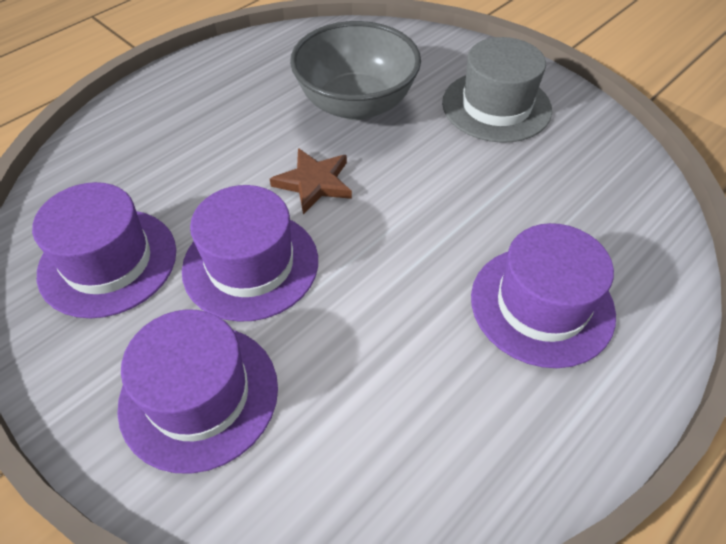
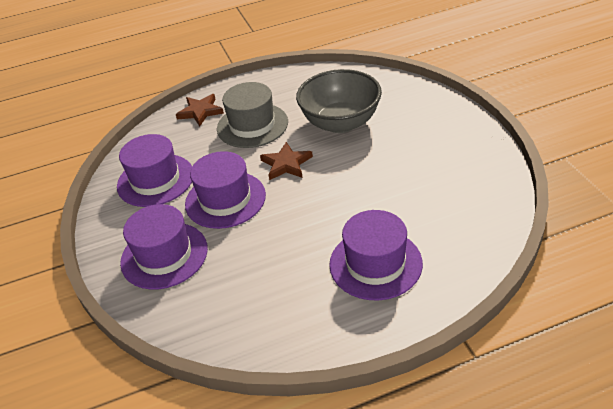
camera: 30 degrees right, 10 degrees down
(125, 129) = (200, 111): none -> brown star
(496, 106) = (432, 142): grey hat -> grey hat (252, 125)

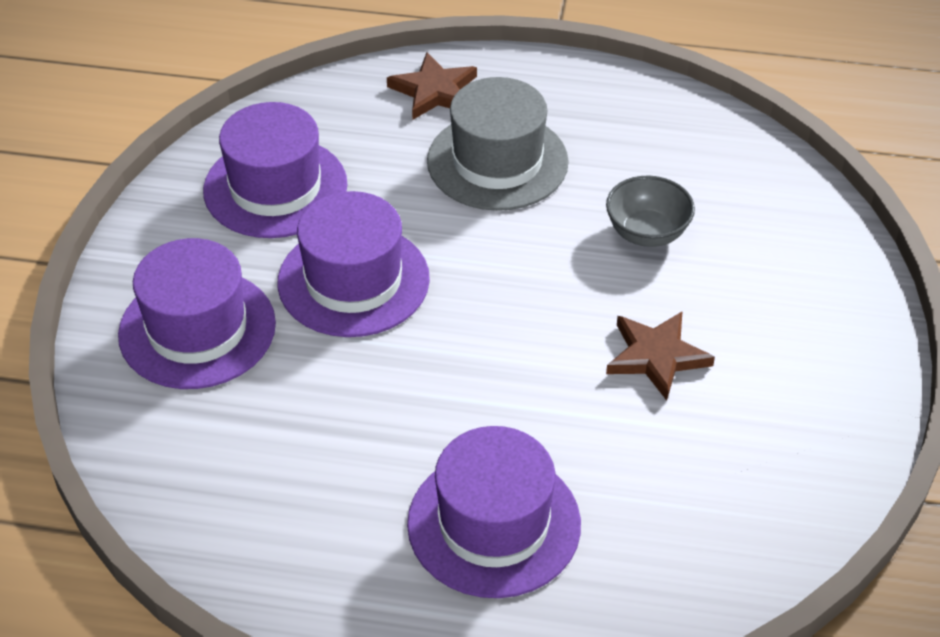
camera: 25 degrees right, 5 degrees up
(286, 164) = (495, 266): brown star -> brown star (656, 356)
(341, 123) = (647, 233): grey bowl -> grey bowl, size x0.52

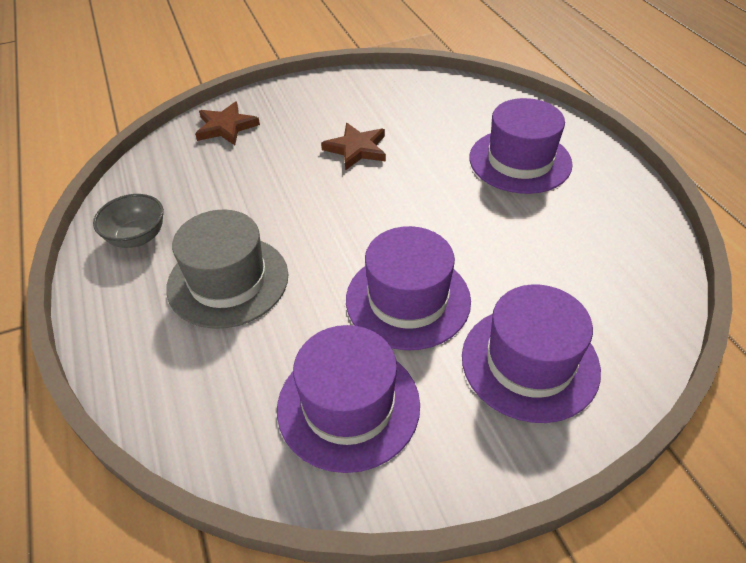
camera: 120 degrees left, 0 degrees up
(434, 91) = (155, 360): brown star -> brown star (226, 127)
(647, 233) = (257, 185): grey bowl -> grey bowl (137, 237)

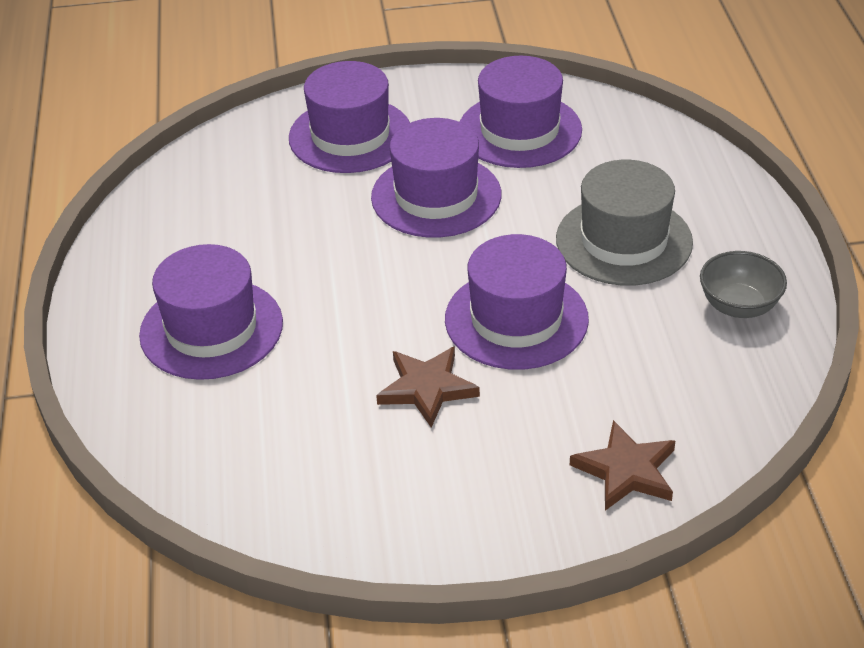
camera: 165 degrees left, 5 degrees down
(308, 200) = (516, 319): none -> purple hat

